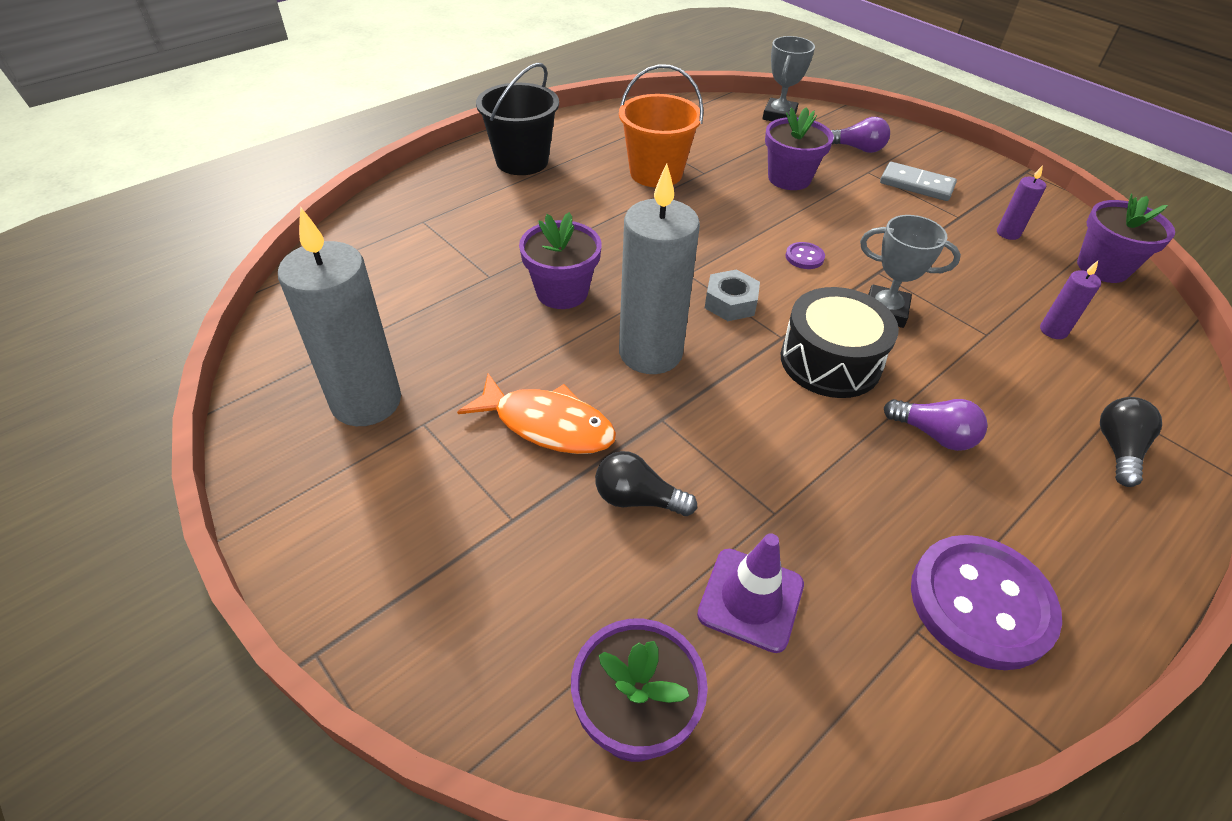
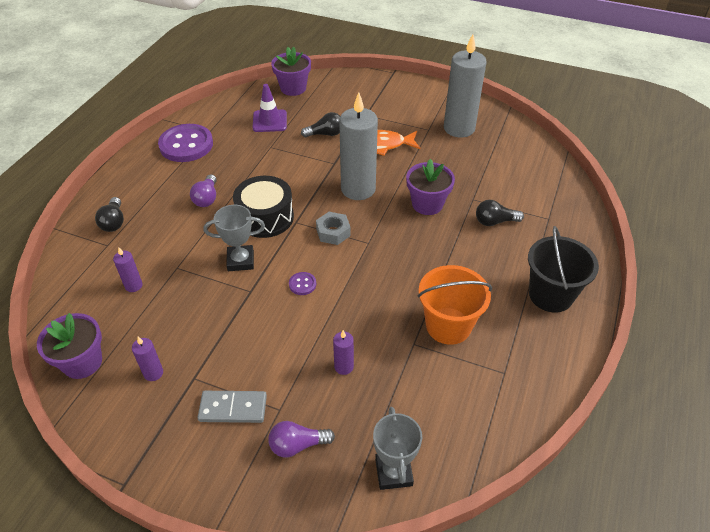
camera: 155 degrees right, 0 degrees up
(495, 240) = (494, 221): none -> black light bulb
(789, 178) = (344, 367): purple flower pot -> purple candle
(934, 435) = (206, 198): purple light bulb -> purple light bulb turned 90 degrees counterclockwise

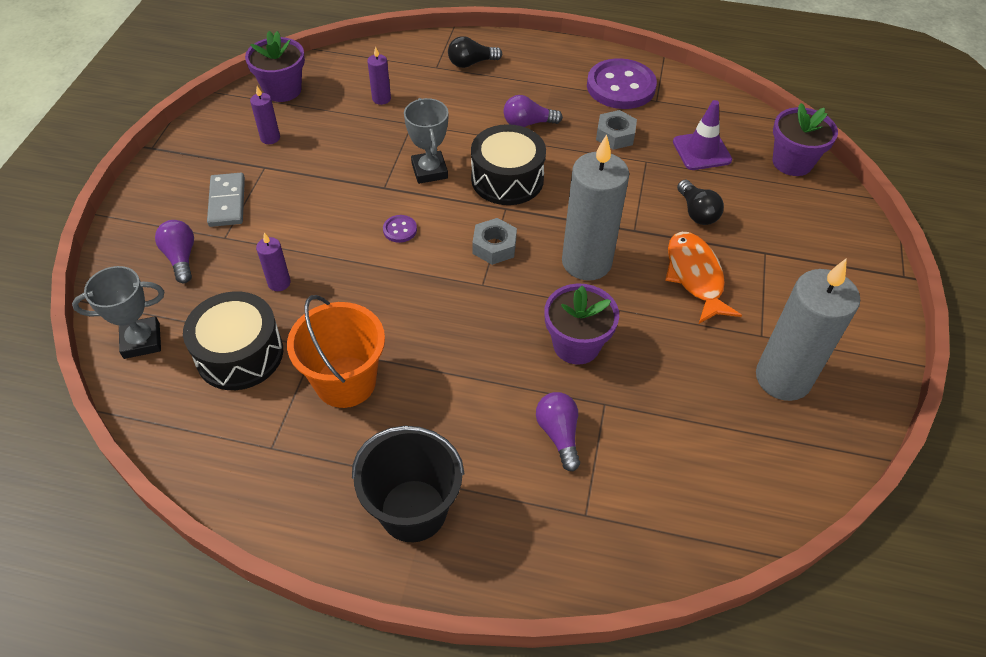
camera: 80 degrees right, 5 degrees up
(238, 156) = (615, 135): none -> grey nut
(416, 394) = (239, 354): none -> black drum
(494, 221) = (559, 434): black light bulb -> purple light bulb

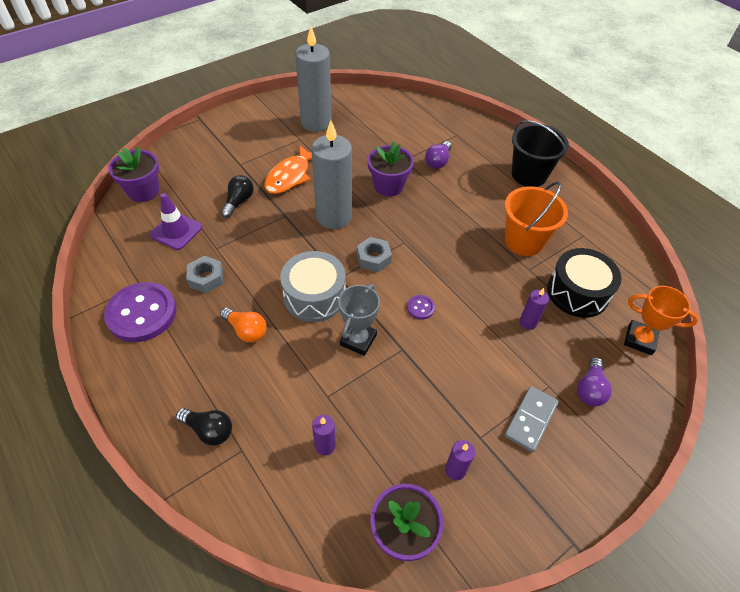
camera: 140 degrees left, 0 degrees up
(141, 341) = (639, 340): grey trophy -> orange trophy
(507, 179) = (314, 296): black drum -> grey drum
(528, 123) = (246, 330): purple light bulb -> orange light bulb

